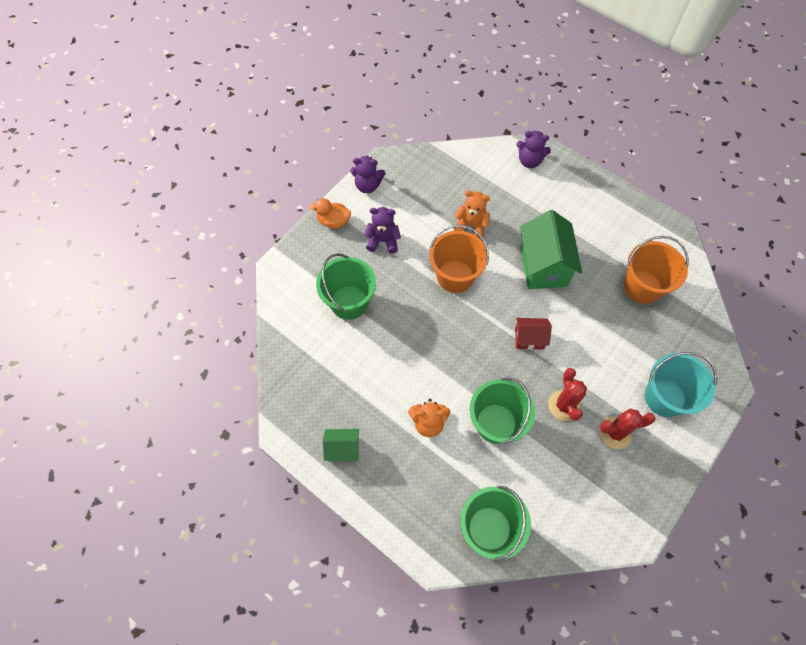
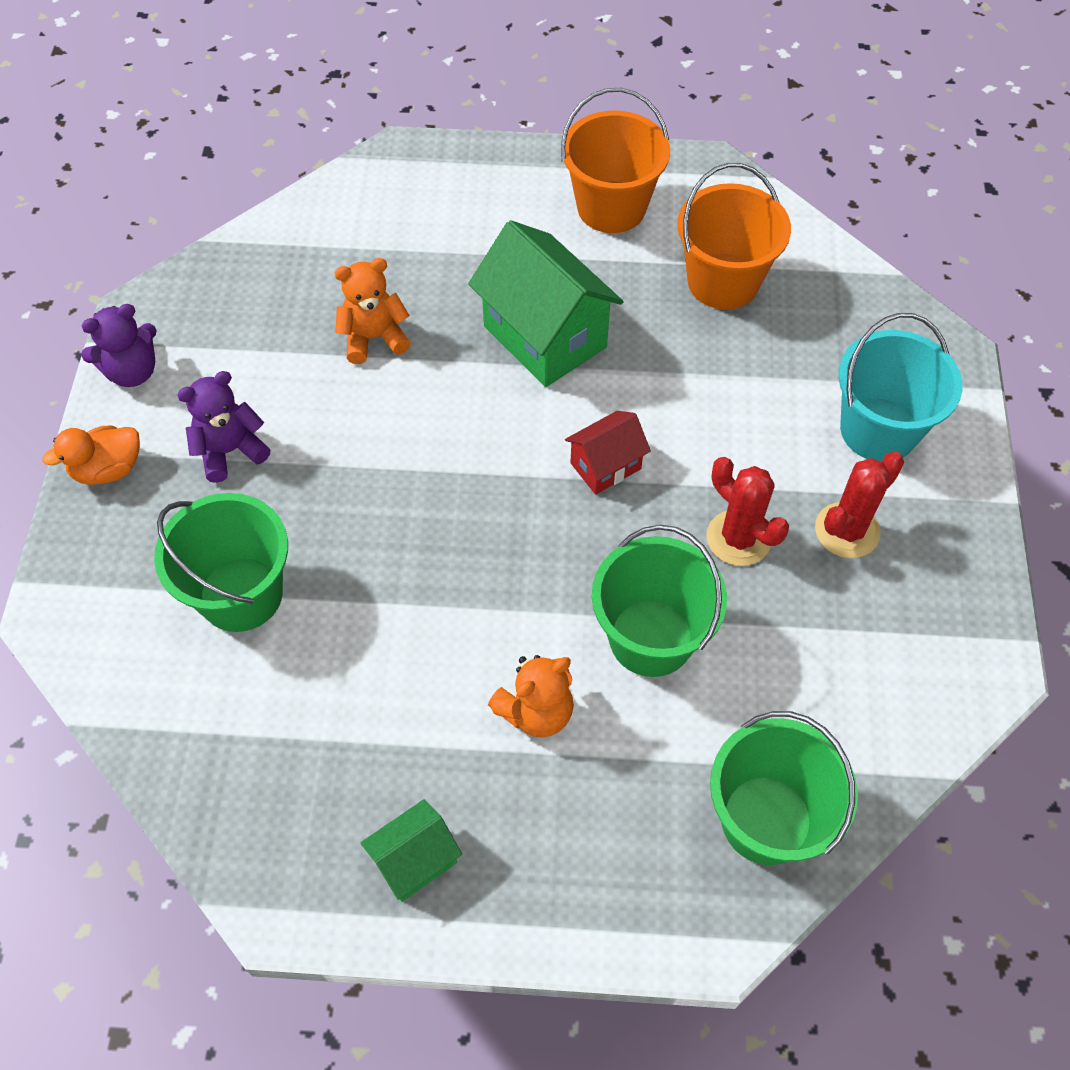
camera: 35 degrees left, 5 degrees down
(455, 276) = (406, 437): orange bucket -> orange bucket (611, 207)
(529, 161) = (400, 182): purple teddy bear -> none

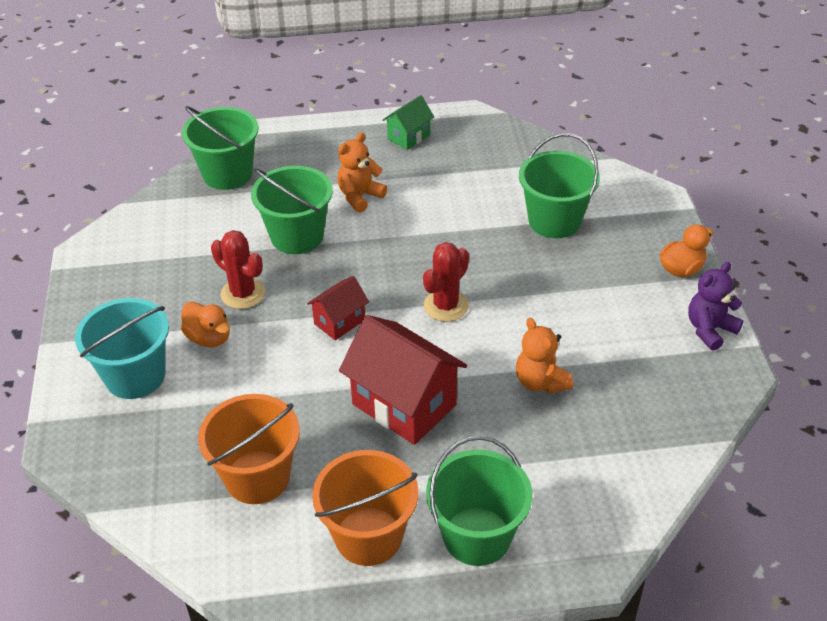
camera: 170 degrees right, 15 degrees down
(230, 451) = (606, 291): purple teddy bear -> none
(374, 338) = (540, 382): orange teddy bear -> orange teddy bear turned 90 degrees clockwise
(503, 191) = (477, 536): none -> green bucket
(545, 336) = (404, 404): green house -> red house
(785, 471) = (209, 338): none -> orange duck
(847, 530) = (168, 309): red cactus -> red cactus (446, 306)

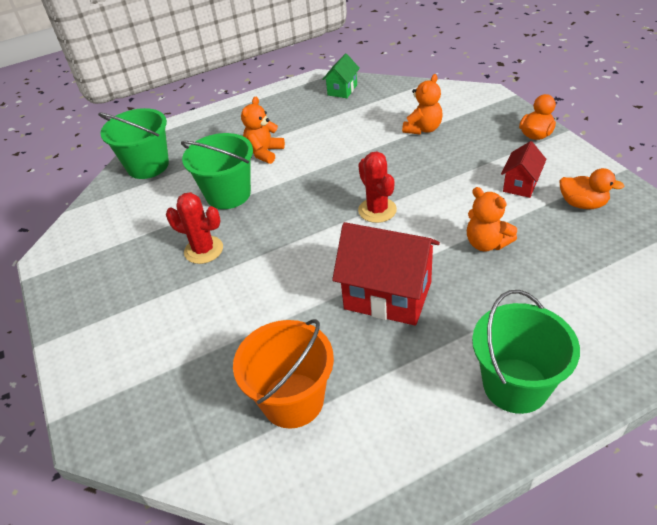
camera: 15 degrees left, 0 degrees up
(135, 376) = (136, 347): turquoise bucket -> none
(209, 338) = (190, 294): orange duck -> orange duck (582, 204)
(339, 322) = (297, 247): red house -> red house (520, 184)
(368, 536) = (422, 419): orange bucket -> none
(409, 137) = (280, 104): green house -> green house (342, 90)
(446, 306) = (377, 210): red cactus -> red cactus turned 45 degrees counterclockwise
(554, 221) = (423, 129): green bucket -> orange teddy bear
(709, 329) = (585, 168): purple teddy bear -> none

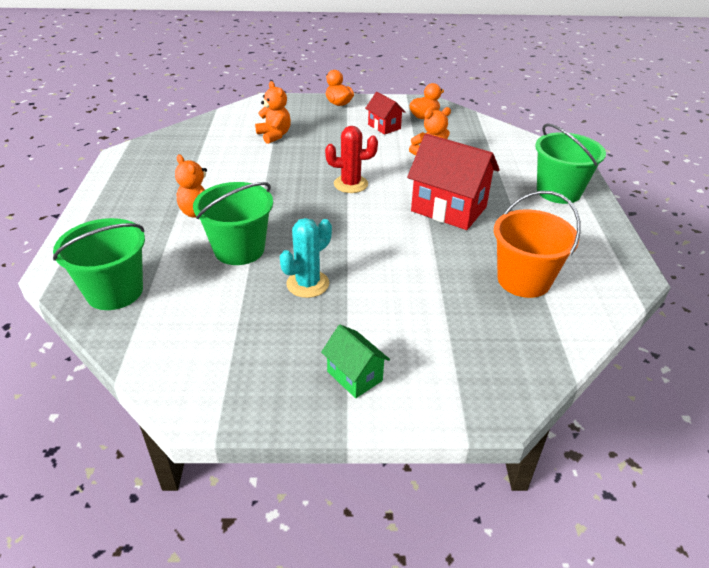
camera: 70 degrees left, 5 degrees down
(203, 250) = (307, 284): red cactus -> turquoise cactus
(342, 90) = (162, 148): green house -> green house (354, 376)
(387, 295) = (448, 209): red house -> red house turned 75 degrees clockwise

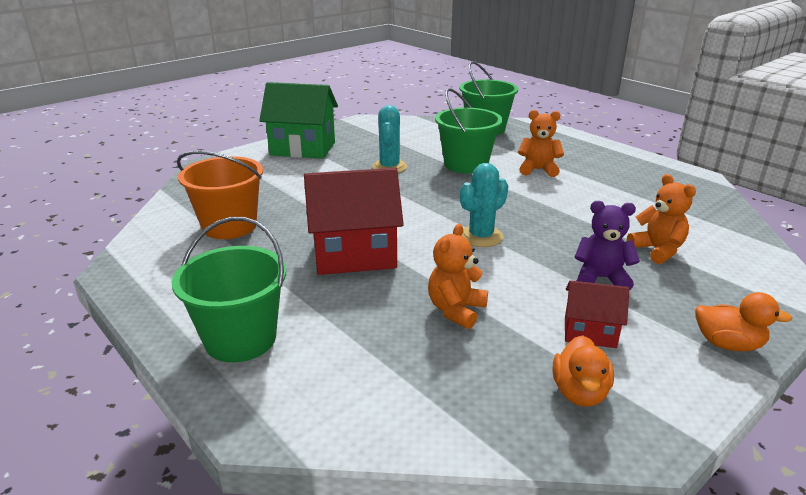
camera: 140 degrees right, 10 degrees down
(274, 135) = (657, 250): orange teddy bear -> orange teddy bear turned 135 degrees counterclockwise
(333, 138) = (601, 278): none -> purple teddy bear
(350, 184) = (481, 237): red cactus -> turquoise cactus
(354, 376) = (303, 149): green house -> green house, size x1.89

